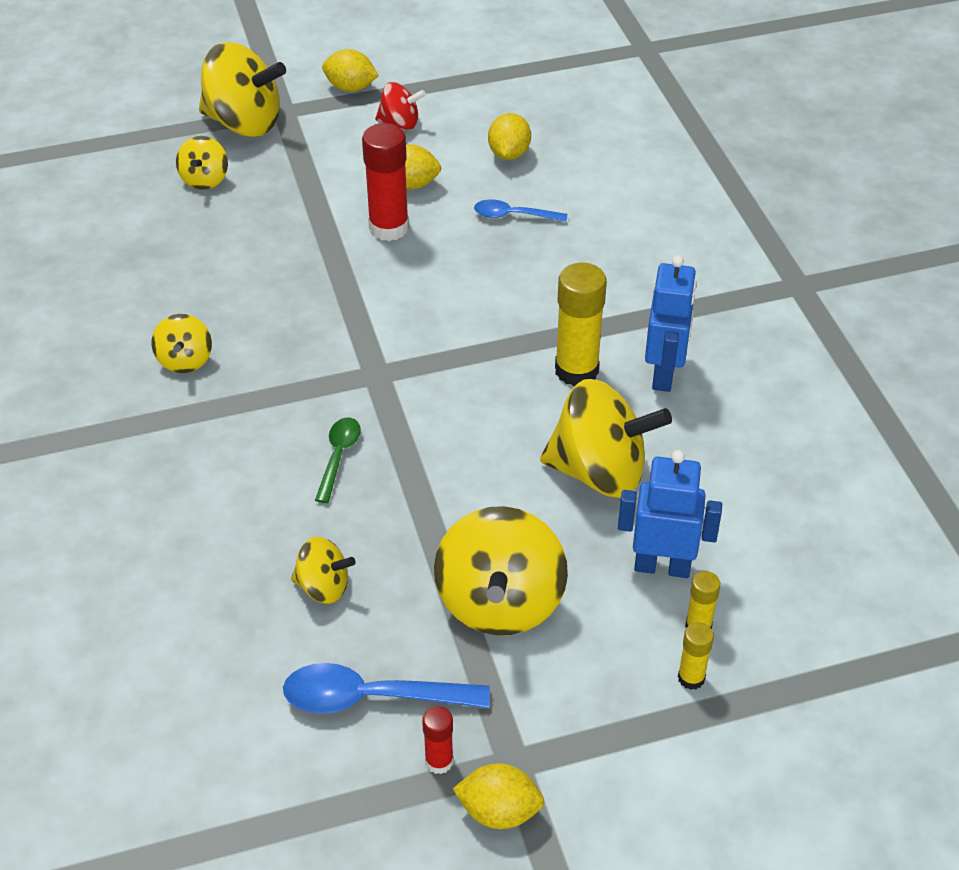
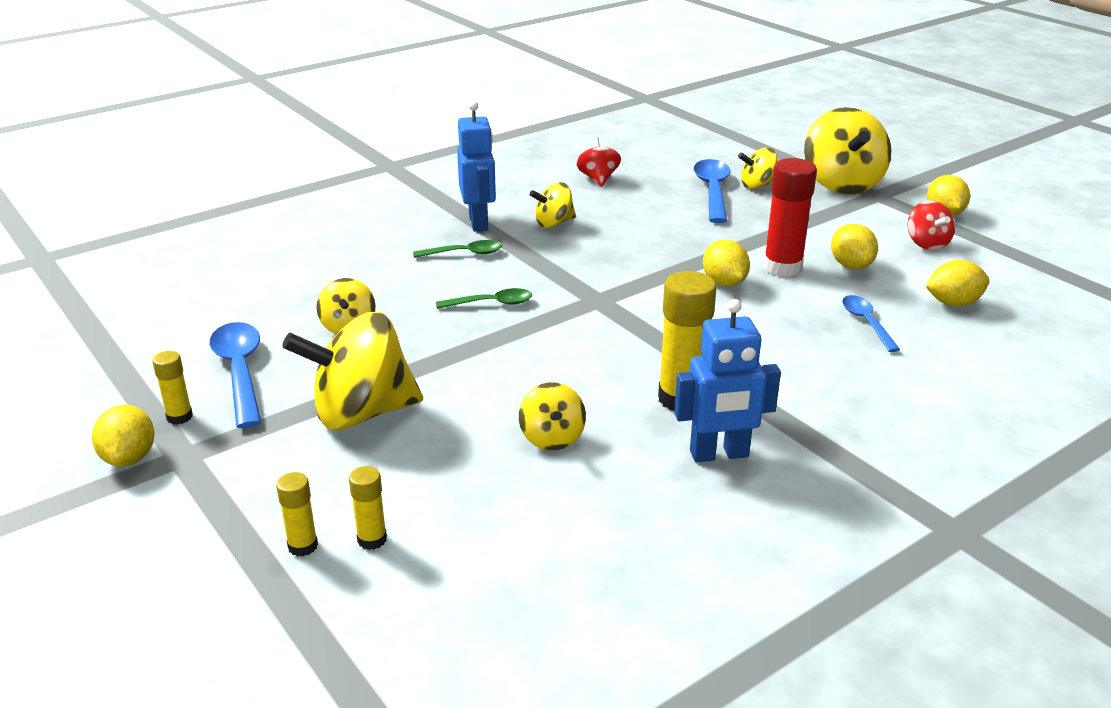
camera: 70 degrees right, 15 degrees down
(96, 293) = (598, 179): none -> red spinning top
(194, 216) = (712, 191): none -> blue spoon
(210, 453) = (464, 253): none -> green spoon
(394, 276) = (724, 283): none -> yellow lemon
(439, 761) = (179, 417): red glue stick -> yellow glue stick
(600, 472) = (552, 438): yellow spinning top -> yellow spinning top, size x0.52
(662, 566) = (444, 501): blue robot -> blue robot (479, 222)

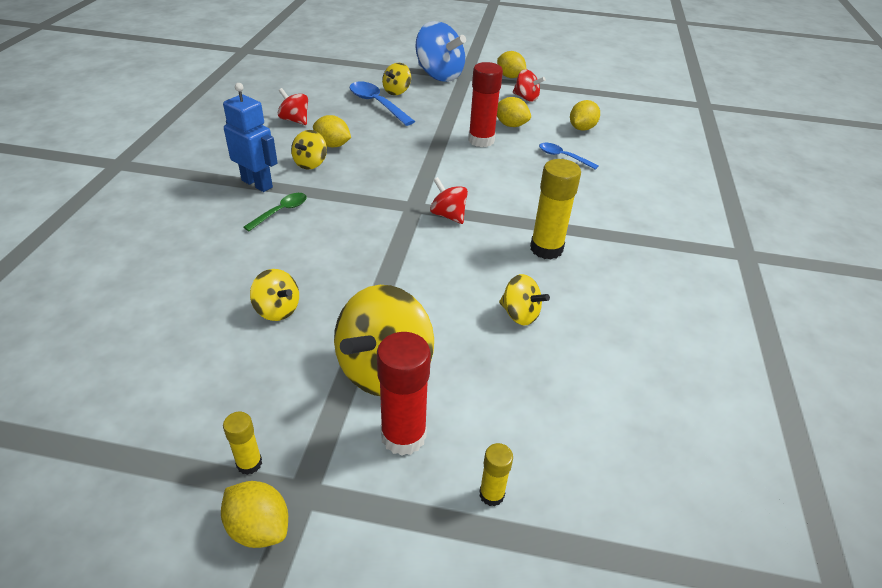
camera: 45 degrees left, 10 degrees up
(240, 372) = (243, 394): blue spoon -> none
(303, 465) = (403, 436): none -> red glue stick
(372, 539) = (524, 455): yellow glue stick -> none
(491, 303) = (353, 241): green spoon -> none
(621, 322) = (448, 215): none -> red spinning top
(719, 454) = (609, 272): blue robot -> none
(724, 283) = (465, 163): yellow lemon -> yellow lemon (332, 145)
(842, 184) = (439, 75): yellow spinning top -> blue spinning top

